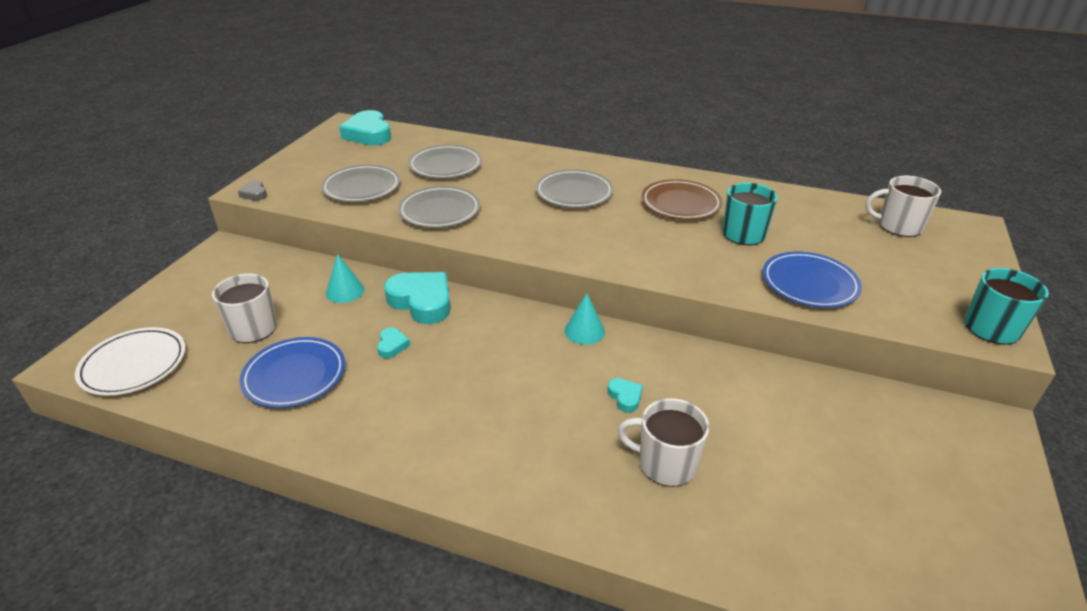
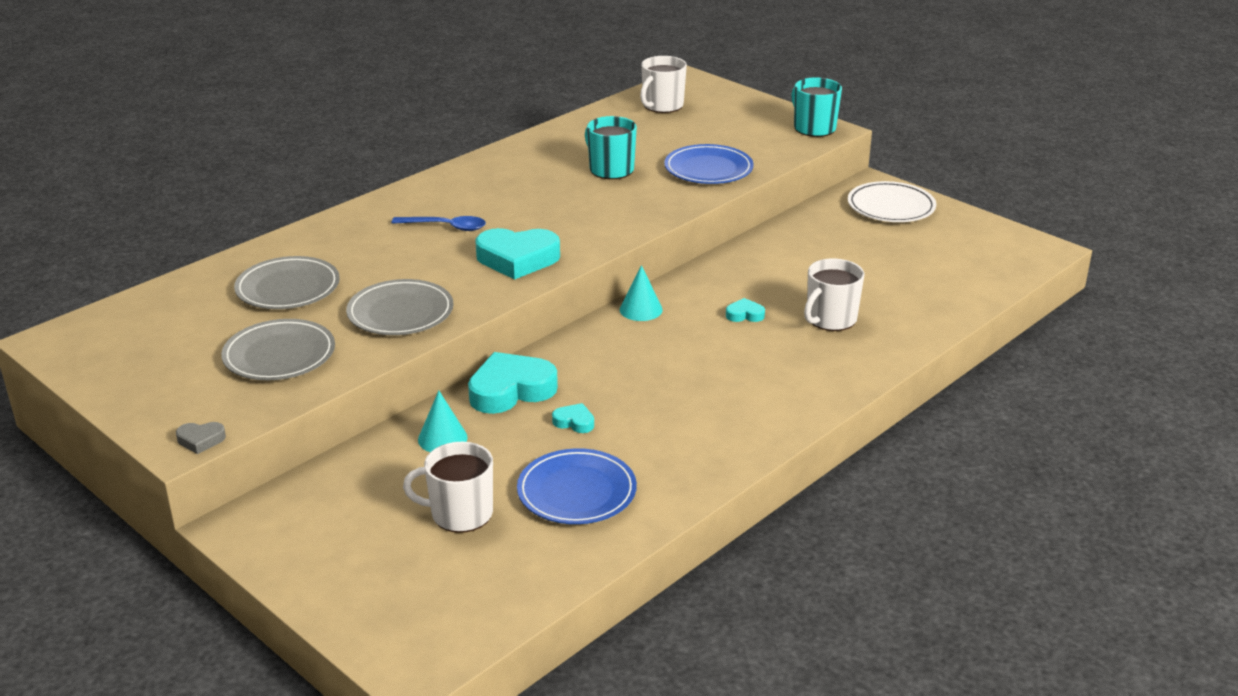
camera: 65 degrees left, 5 degrees down
(134, 365) = (461, 612): white plate -> white plate (891, 207)
(368, 134) = (116, 327): turquoise heart -> turquoise heart (517, 259)
(574, 193) = (446, 227): grey plate -> blue spoon
(680, 203) = (528, 180): brown plate -> none

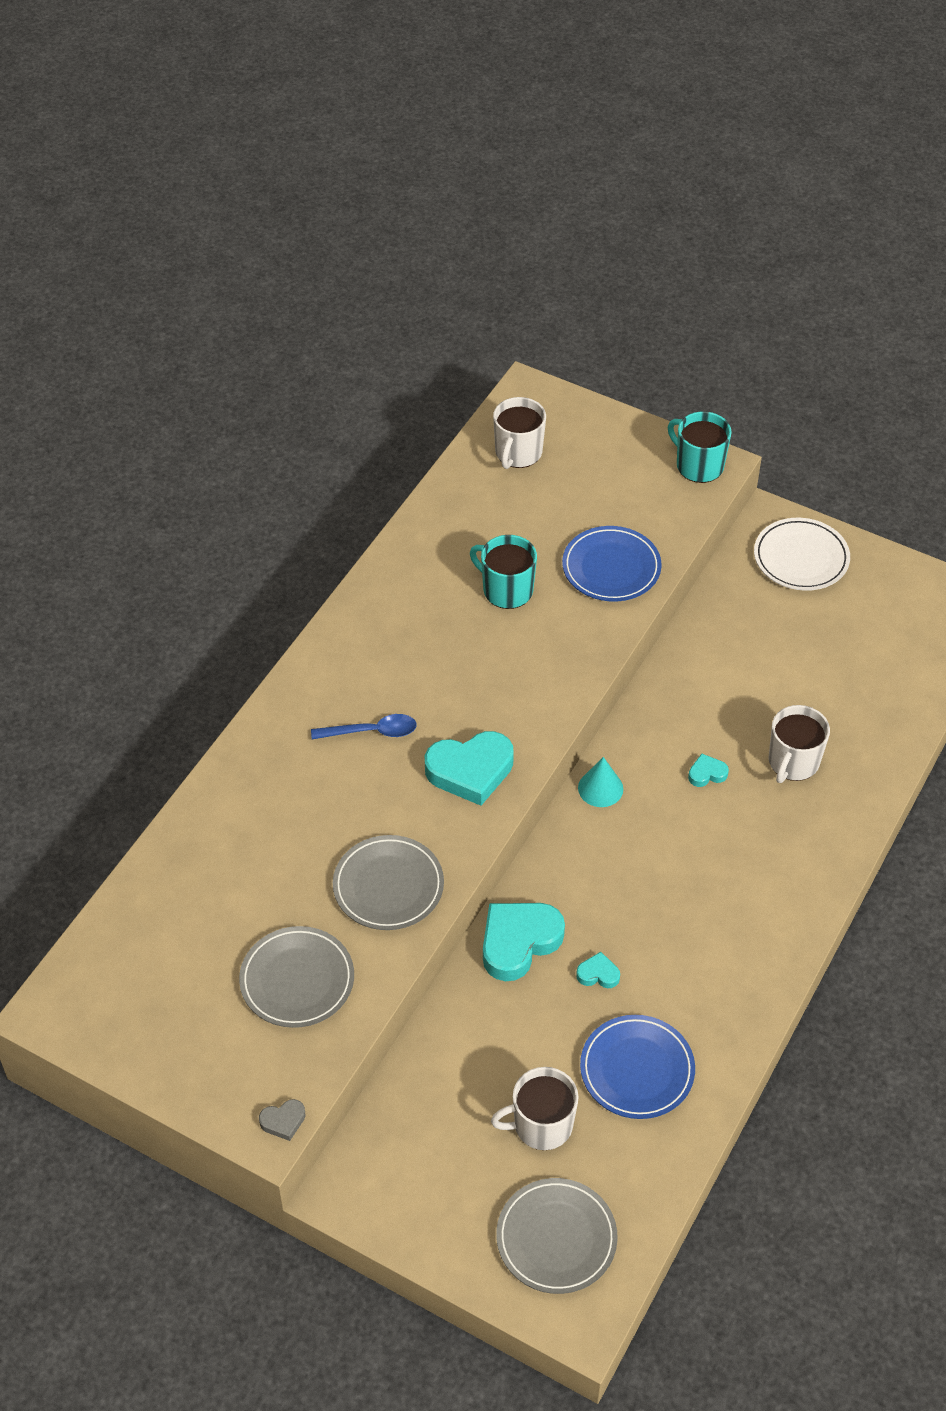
camera: 15 degrees left, 20 degrees up
(288, 288) = (253, 872): grey plate -> grey plate (556, 1238)
(442, 438) = (481, 1027): turquoise cone -> none

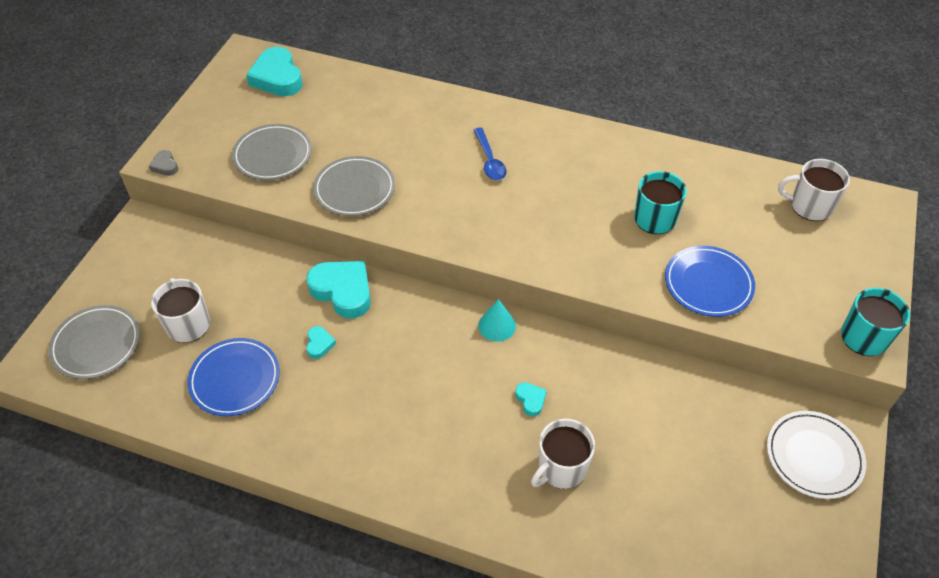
camera: 80 degrees right, 0 degrees up
(470, 771) = (467, 220): turquoise heart -> turquoise heart (277, 77)
(793, 762) = (561, 468): white mug -> white mug turned 60 degrees counterclockwise

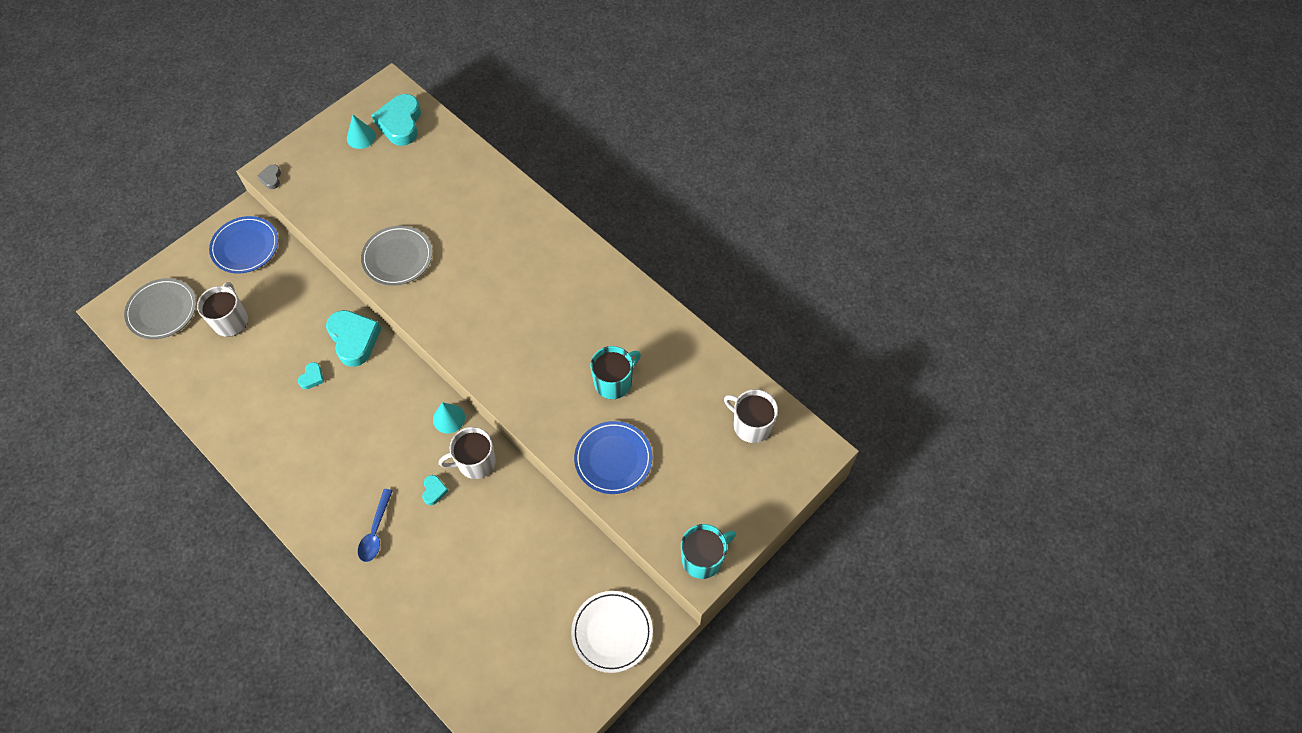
camera: 25 degrees right, 10 degrees up
(235, 379) = (239, 380): blue plate -> blue plate (245, 247)
(242, 101) = (361, 137): none -> turquoise cone
(273, 155) = (355, 200): grey plate -> none
(490, 161) = (518, 273): blue spoon -> blue spoon (375, 532)
(561, 468) = (421, 554): white mug -> white mug (475, 462)

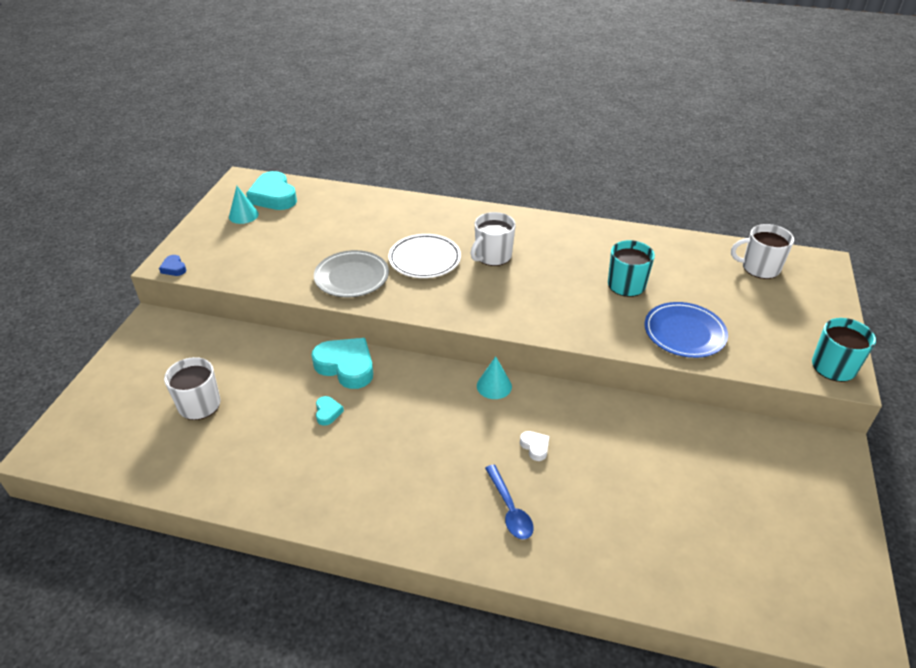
camera: 30 degrees left, 20 degrees down
(162, 310) = (109, 427): grey plate -> none
(245, 247) = (171, 342): blue plate -> none
(271, 178) = (174, 268): grey heart -> blue heart
(434, 491) = (535, 447): turquoise heart -> white heart
(475, 462) = (551, 407): white mug -> white mug (492, 256)
(612, 632) = (808, 477): white plate -> white plate (424, 259)

